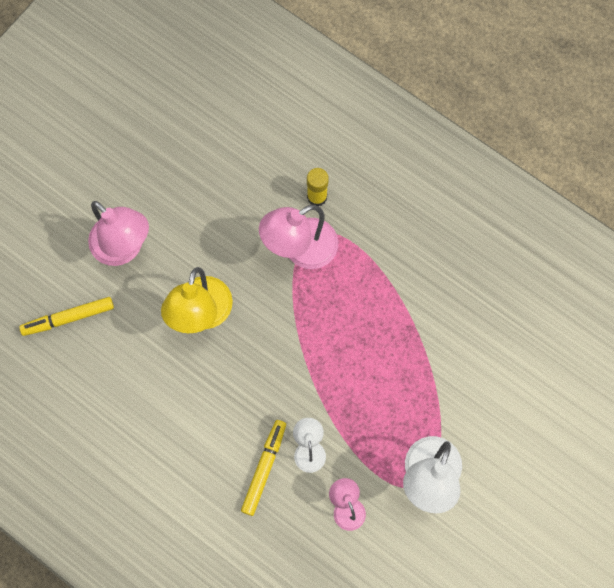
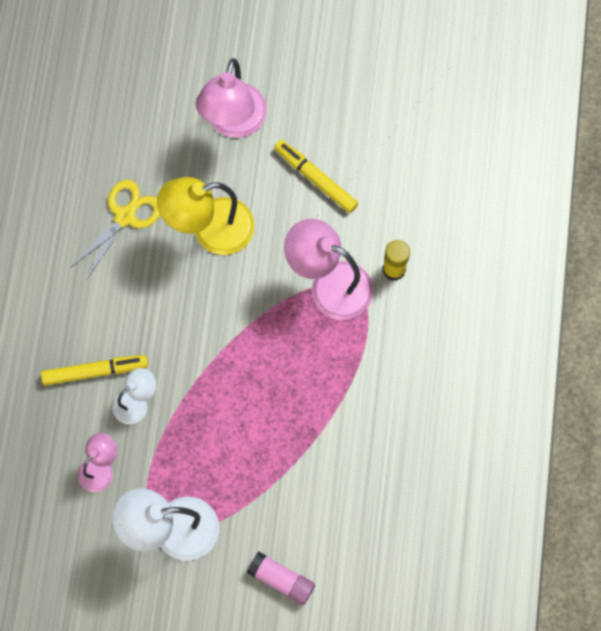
camera: 60 degrees right, 0 degrees up
(68, 318) = (137, 114): yellow marker -> yellow marker (315, 178)
(149, 374) = (125, 216): none -> yellow scissors
(512, 415) = (281, 579): none -> pink glue stick

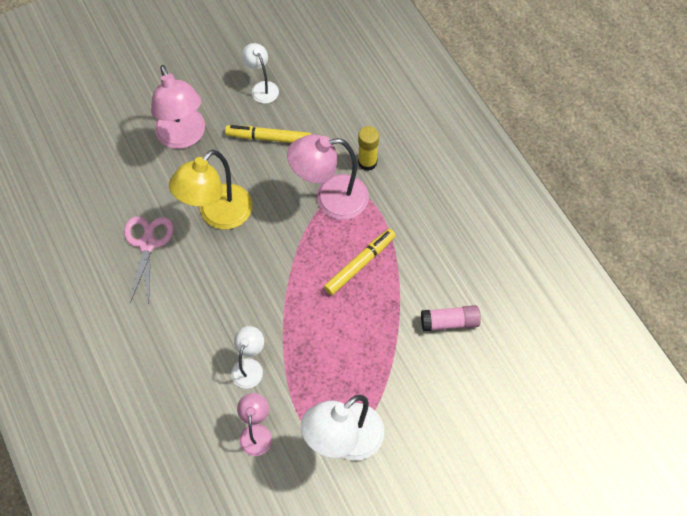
camera: 35 degrees left, 10 degrees down
(95, 371) = (201, 365): yellow marker -> yellow marker (360, 264)
(125, 216) = (147, 244): yellow scissors -> pink scissors
(281, 579) = (451, 420): pink glue stick -> pink glue stick (449, 322)
(348, 117) = (262, 88): none -> white lamp

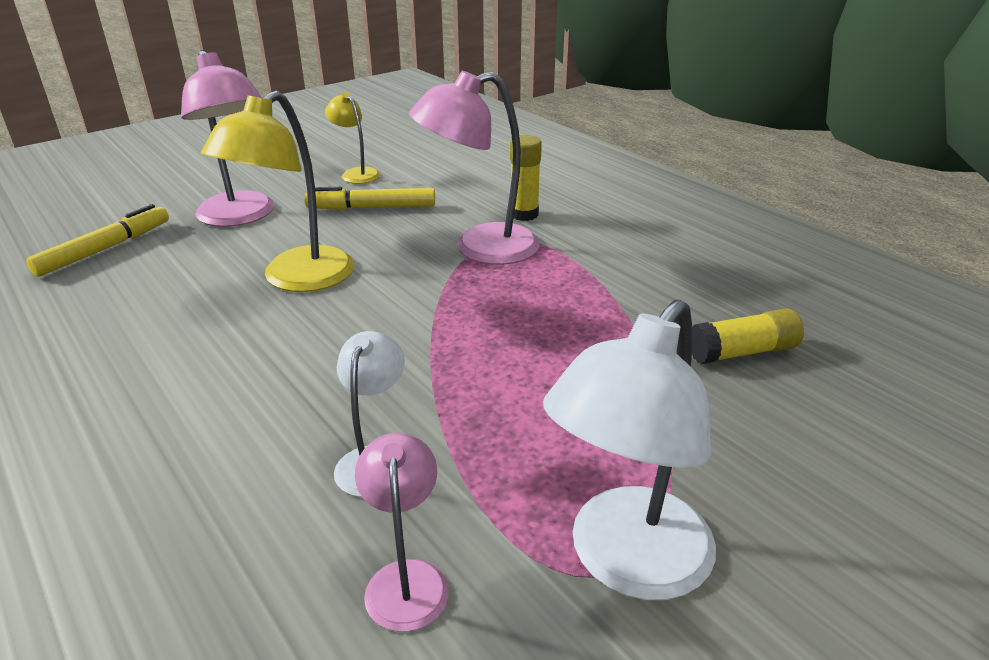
camera: 10 degrees left, 30 degrees down
(147, 244) = (166, 321): pink scissors -> none
(262, 88) = (356, 173): white lamp -> yellow lamp
(360, 264) = (552, 305): yellow marker -> yellow marker (105, 249)
(449, 322) = (742, 352): pink glue stick -> yellow glue stick

